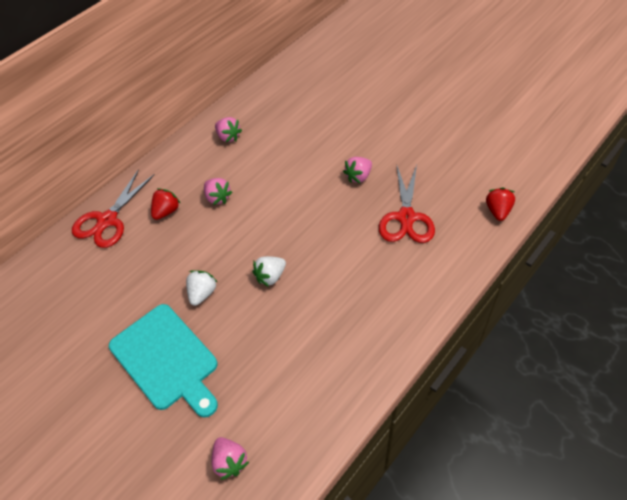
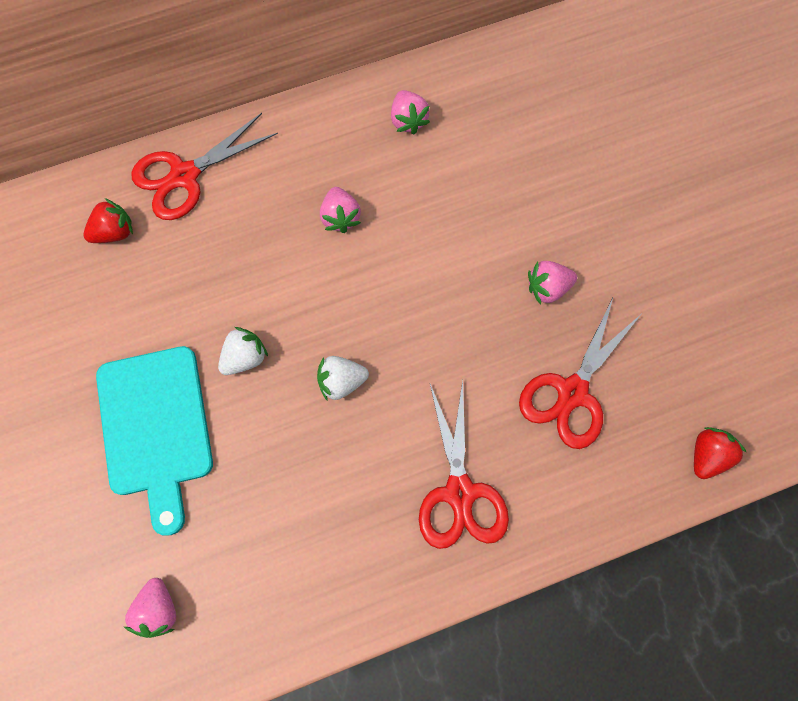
camera: 25 degrees right, 20 degrees up
(166, 211) = (264, 203): red strawberry -> red strawberry (114, 232)
(378, 296) = (460, 492): none -> red scissors

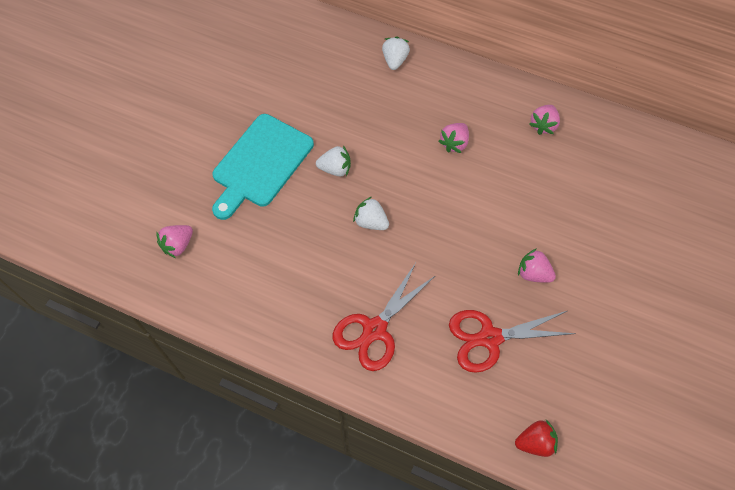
camera: 45 degrees right, 10 degrees down
(114, 232) = (333, 59): red strawberry -> none
(185, 176) = (395, 60): red scissors -> white strawberry

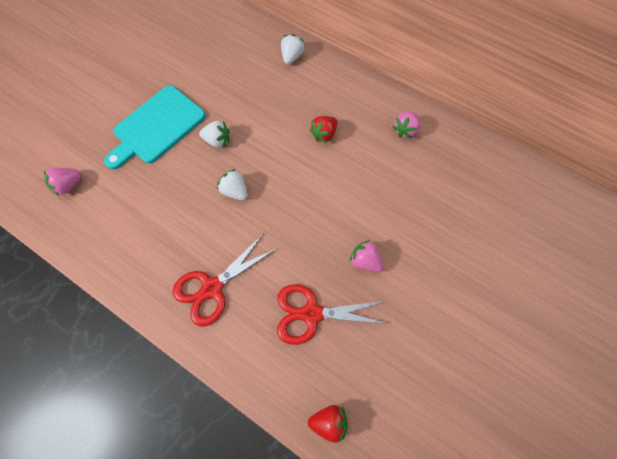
camera: 10 degrees right, 5 degrees up
(454, 143) = (324, 134): pink strawberry -> red strawberry

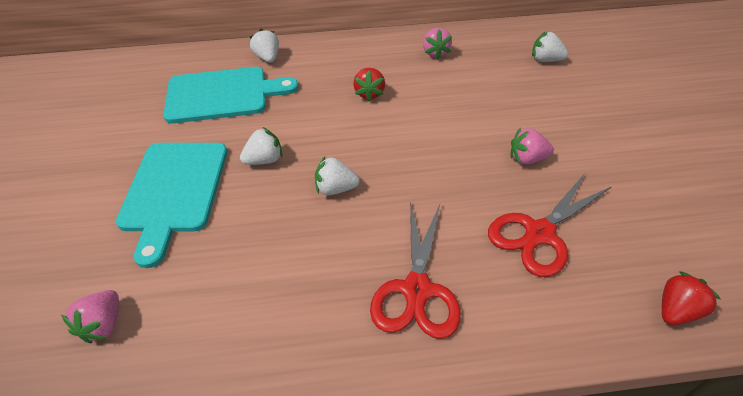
camera: 40 degrees left, 20 degrees down
(239, 71) = (222, 95): none -> turquoise cutting board
(478, 194) = (545, 60): none -> white strawberry

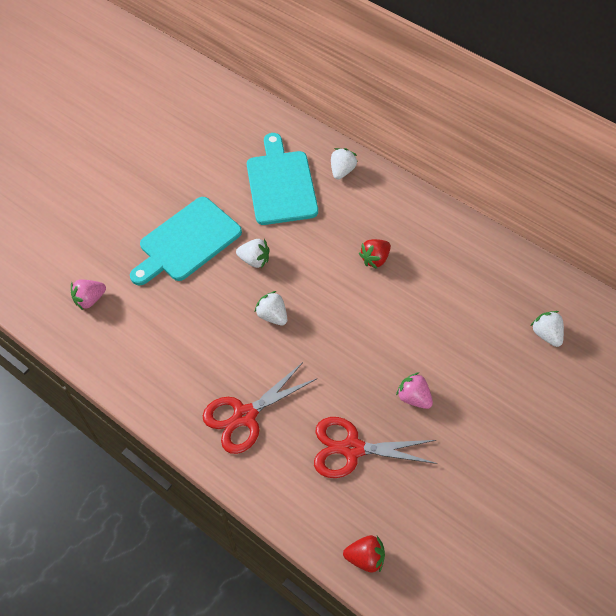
camera: 45 degrees right, 10 degrees up
(222, 95) = (281, 184): turquoise cutting board -> turquoise cutting board turned 135 degrees counterclockwise
(435, 53) = (468, 259): pink strawberry -> none

